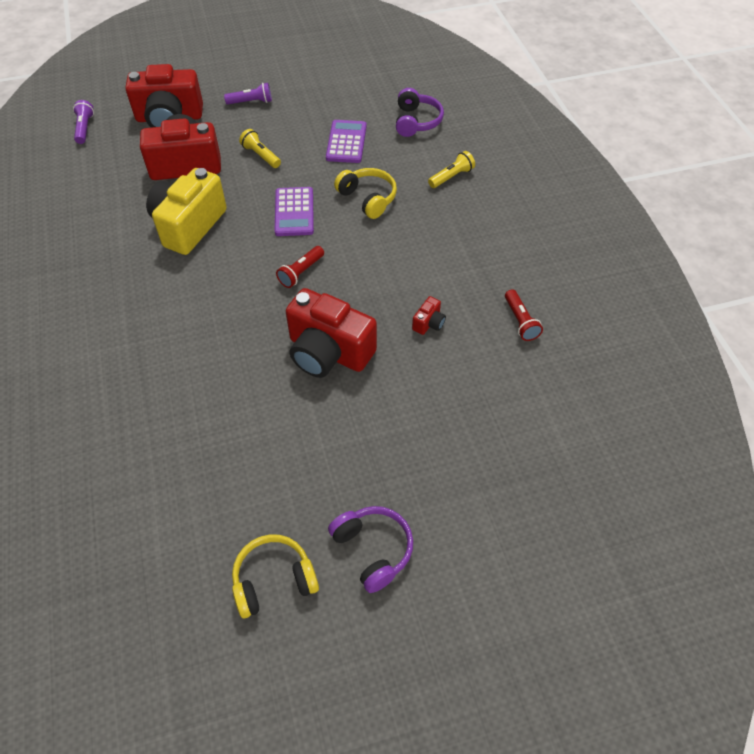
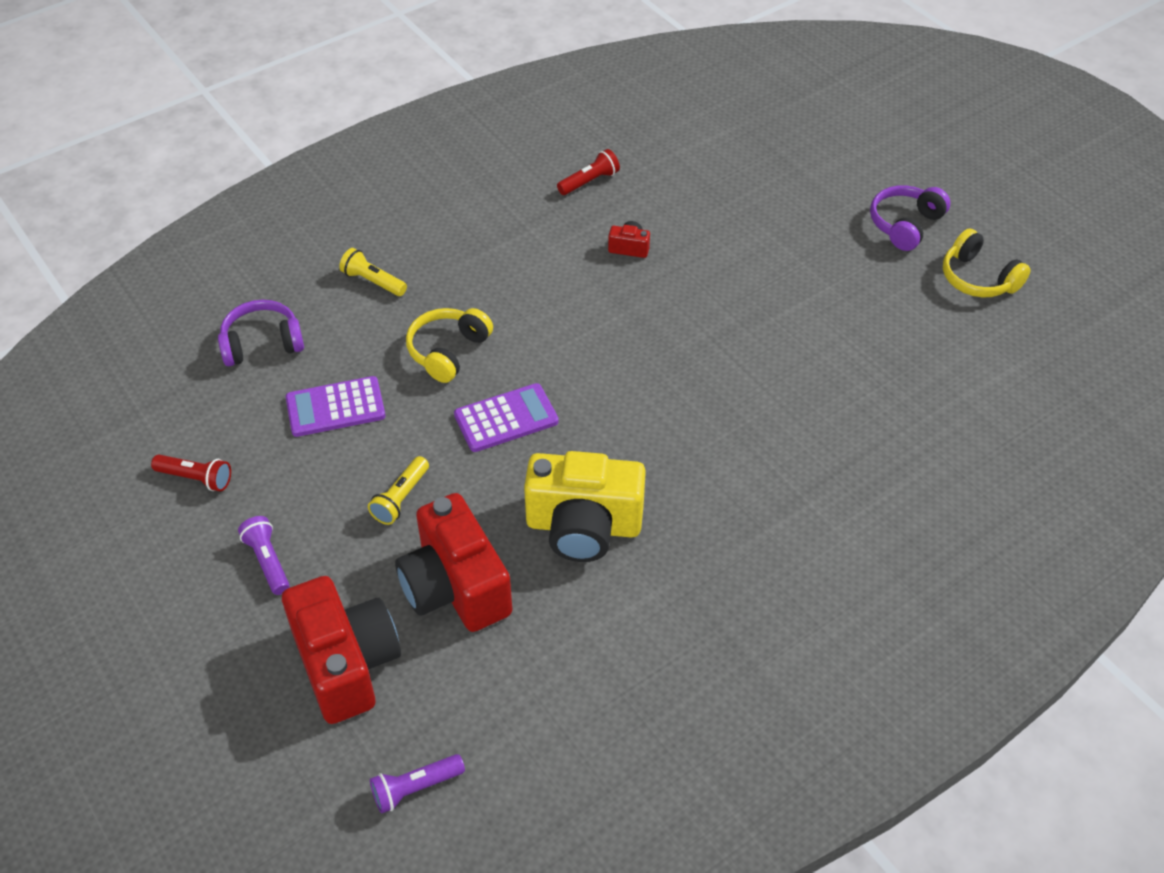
camera: 110 degrees left, 5 degrees down
(301, 272) = (609, 377): red flashlight -> red flashlight (196, 478)
(328, 352) = (714, 316): red camera -> none

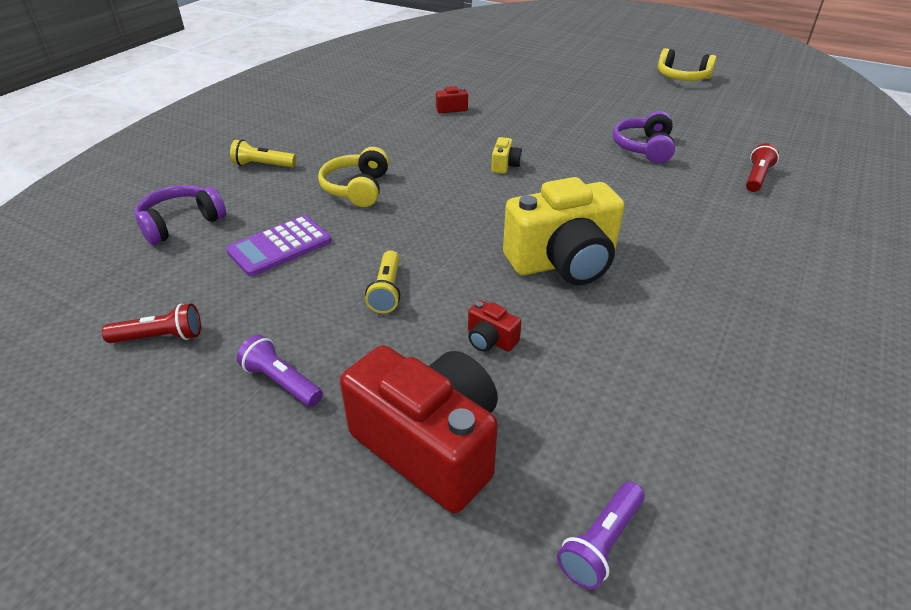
camera: 25 degrees left, 10 degrees down
(455, 587) = (490, 340): red camera -> red camera, size x0.41
(506, 418) = (438, 215): purple calculator -> none
(589, 182) = (395, 86): red flashlight -> red flashlight (757, 177)
(624, 368) = (505, 165): none -> yellow camera
(905, 225) = (615, 66): purple headphones -> purple headphones (644, 148)

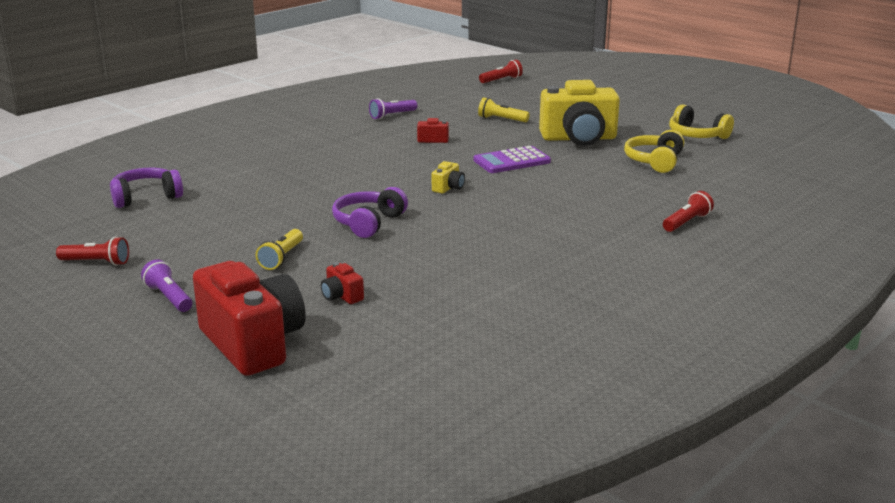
camera: 15 degrees right, 15 degrees down
(263, 165) = (234, 165): yellow flashlight -> yellow flashlight (501, 119)
(280, 246) = (215, 221): purple calculator -> purple calculator (512, 161)
(357, 189) = (303, 190): yellow headphones -> yellow headphones (655, 161)
(469, 36) = (501, 80): none -> red flashlight
(563, 262) = (442, 258): yellow camera -> yellow camera (579, 138)
(600, 542) = (335, 405): purple flashlight -> purple flashlight (392, 115)
(644, 148) = (596, 188): purple headphones -> purple headphones (368, 223)

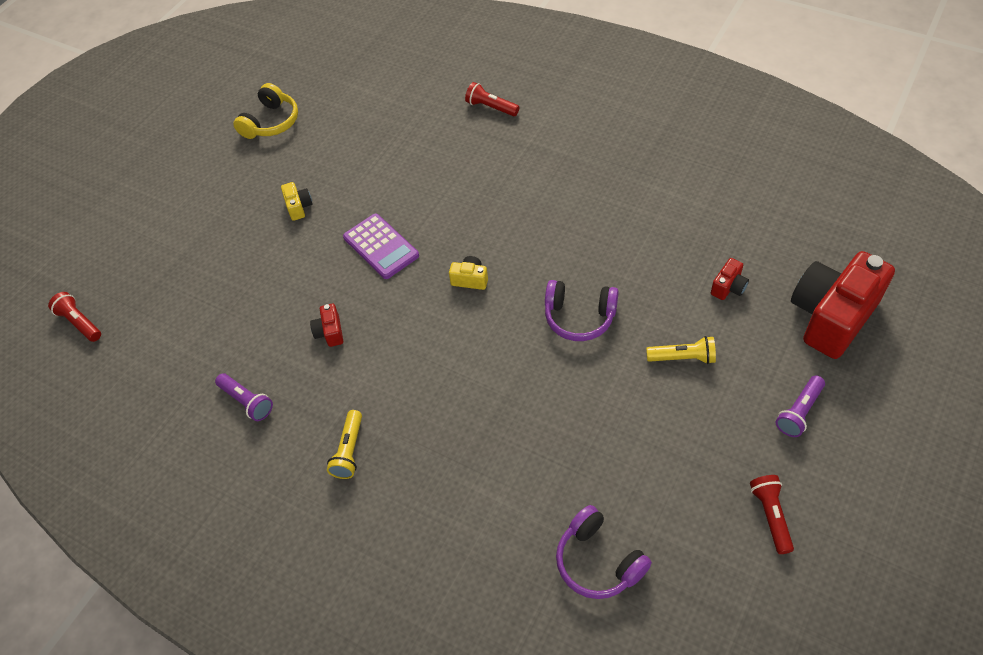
camera: 100 degrees left, 30 degrees up
(501, 119) = (245, 285): yellow flashlight -> yellow flashlight (349, 451)
(579, 138) = (299, 207): yellow camera -> yellow camera, size x0.41
(655, 161) = (353, 142): yellow headphones -> none

